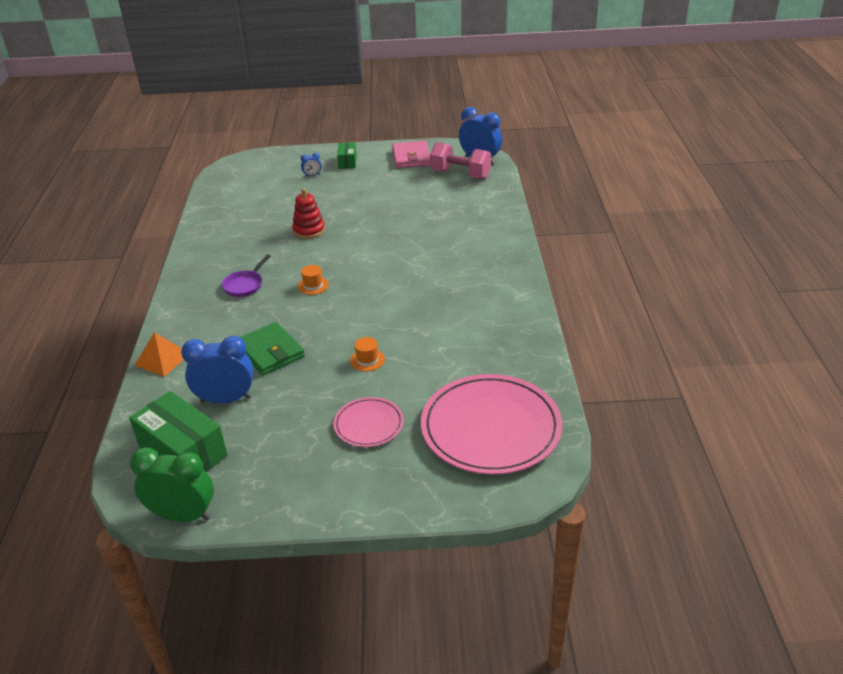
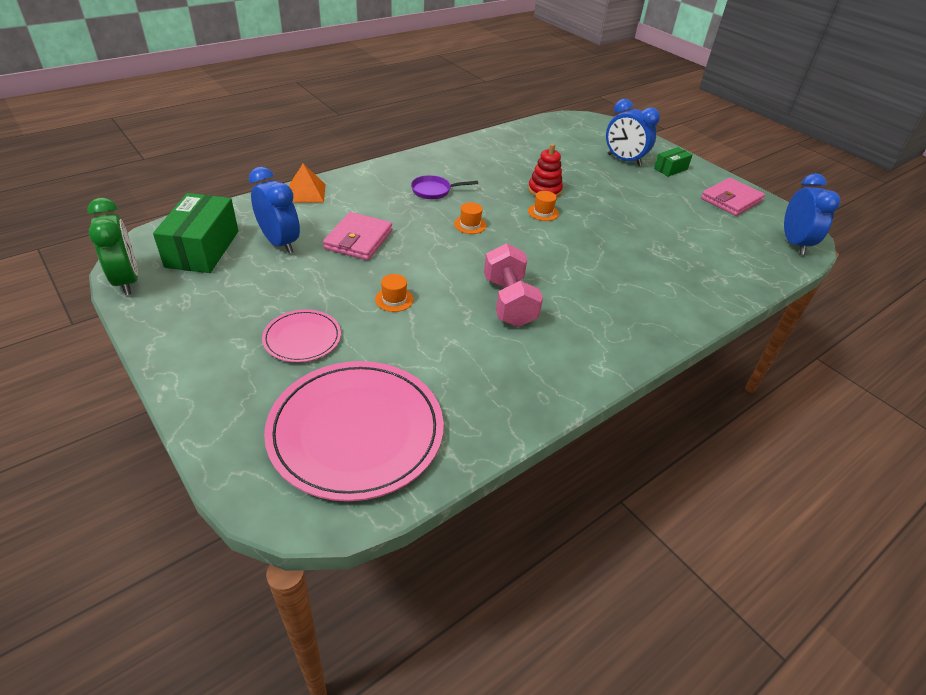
camera: 50 degrees right, 5 degrees up
(270, 352) = (358, 240): green wallet -> pink wallet
(312, 175) = (624, 160): blue clock -> blue clock, size x2.24
(336, 243) = (543, 212): none -> orange hat
(460, 174) = (749, 241): pink dumbbell -> pink dumbbell (509, 302)

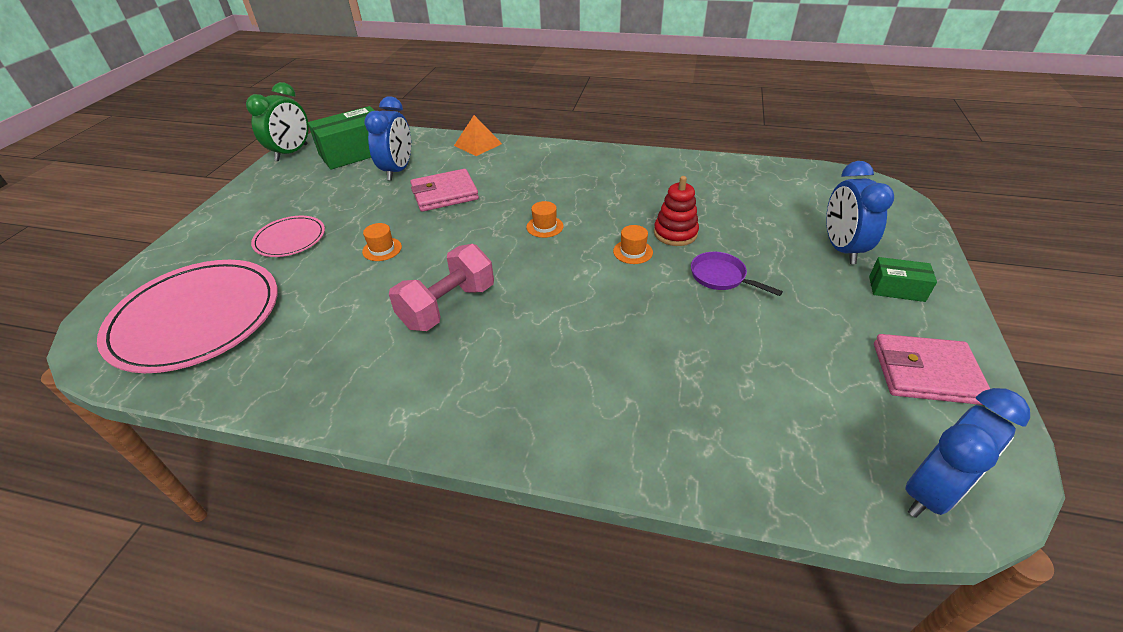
camera: 55 degrees right, 0 degrees up
(434, 191) = (570, 185): purple pan -> purple pan (721, 277)

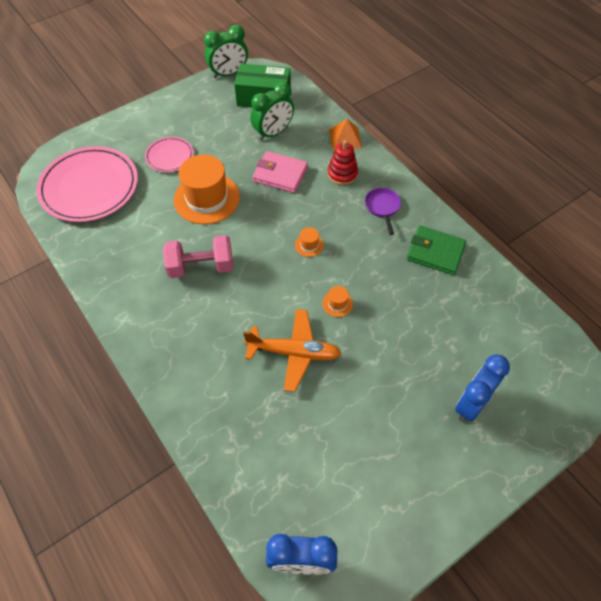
camera: 40 degrees right, 15 degrees up
(382, 249) = (206, 198): orange hat -> orange hat, size x2.42
(398, 170) = (273, 133): blue clock -> green clock
(648, 313) = (294, 352): none -> orange plane
(661, 174) = (435, 252): none -> green wallet
(675, 233) = (380, 309): red stacking toy -> red stacking toy (342, 174)
(721, 277) = (365, 362): purple pan -> purple pan (382, 207)
(896, 289) = (462, 458): green box -> none
(926, 373) = (394, 515): pink wallet -> none

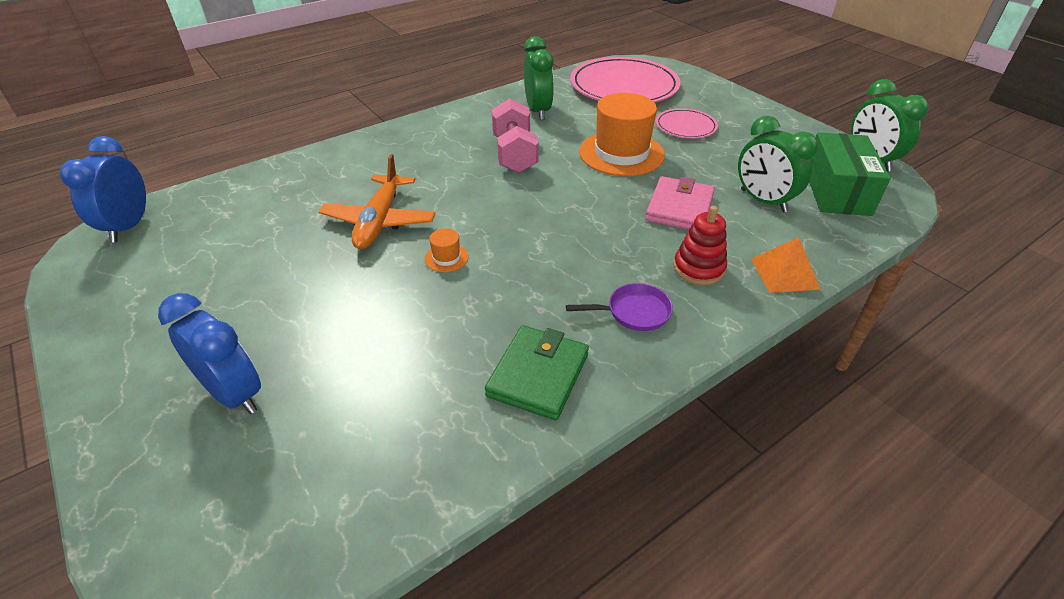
camera: 90 degrees right, 15 degrees down
(126, 250) = (538, 111): none -> green clock
(309, 245) = (549, 233): orange hat -> none

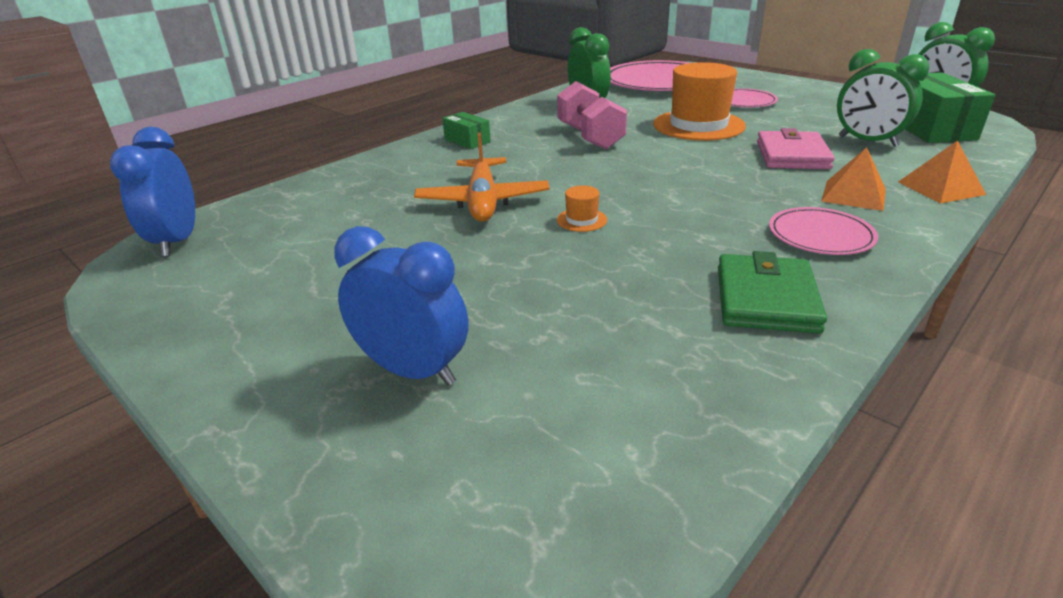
camera: 10 degrees left, 10 degrees down
(407, 142) = (467, 141): none -> green box
(633, 312) = (820, 235): purple pan -> pink plate
(698, 268) = (853, 195): red stacking toy -> orange pyramid

